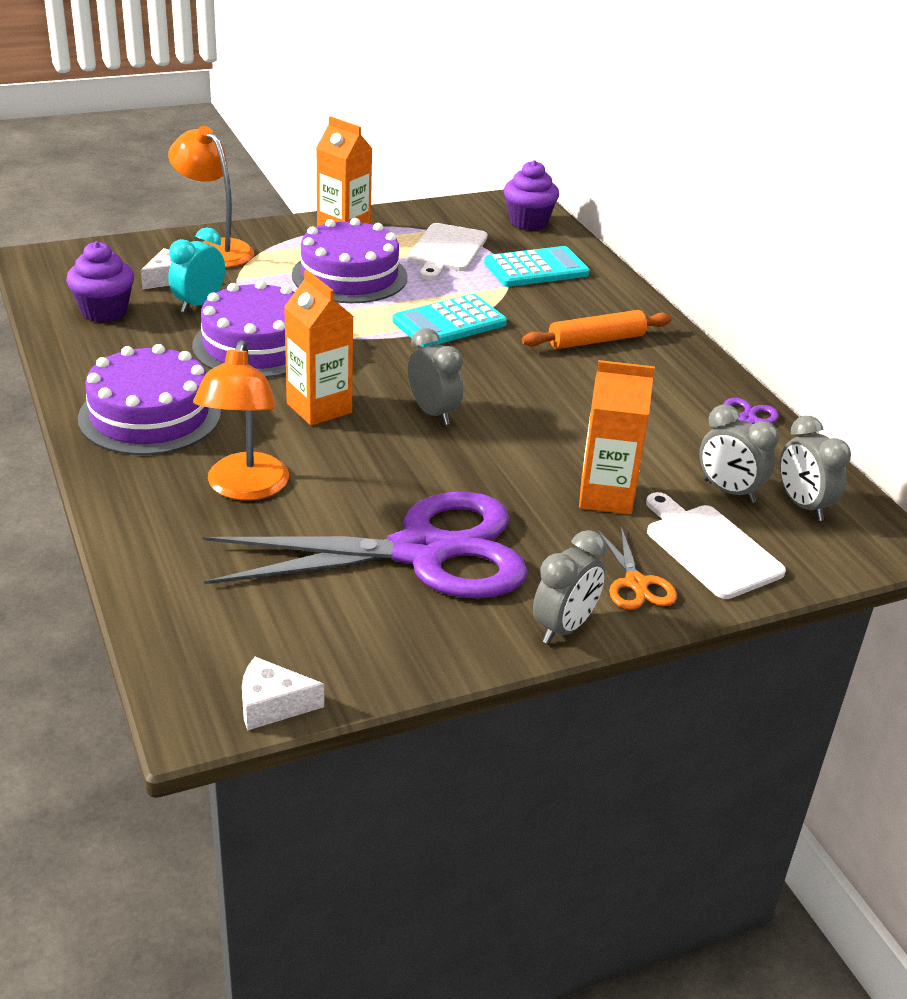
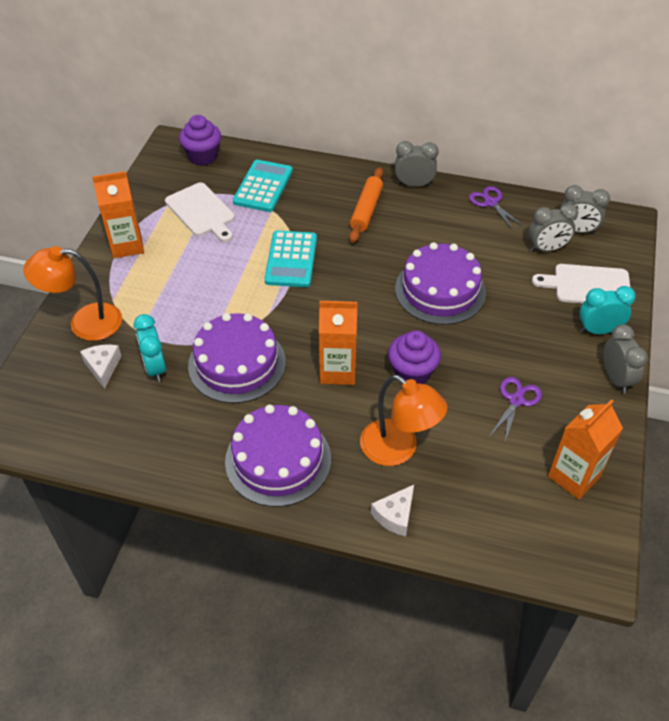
camera: 50 degrees left, 15 degrees up
(104, 311) = (117, 424): purple cupcake -> purple cupcake (412, 373)
(272, 705) = (607, 534): white cheese -> white cheese (395, 516)
(349, 276) = (190, 274): purple cake -> purple cake (440, 290)
(422, 552) = (516, 400): purple scissors -> purple scissors, size x0.40
(433, 413) = (385, 322): grey clock -> grey clock (414, 184)
(606, 496) = (518, 297): orange carton -> orange carton (574, 476)
(636, 584) = (598, 330): orange scissors -> turquoise clock

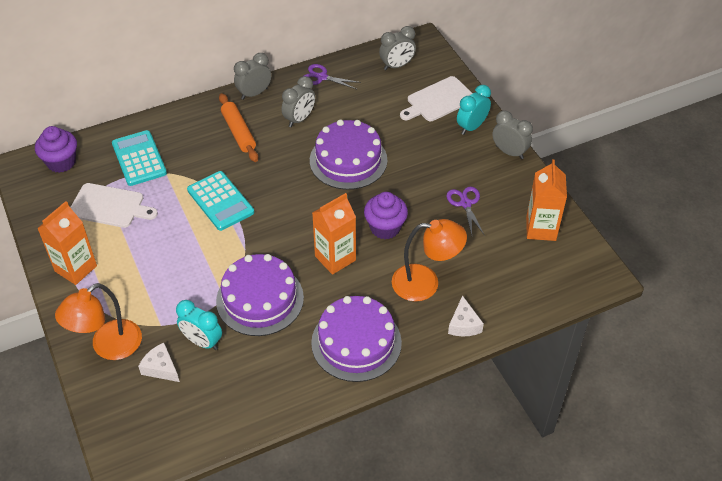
camera: 40 degrees left, 0 degrees up
(547, 249) = (390, 90): grey clock -> grey clock (299, 119)

